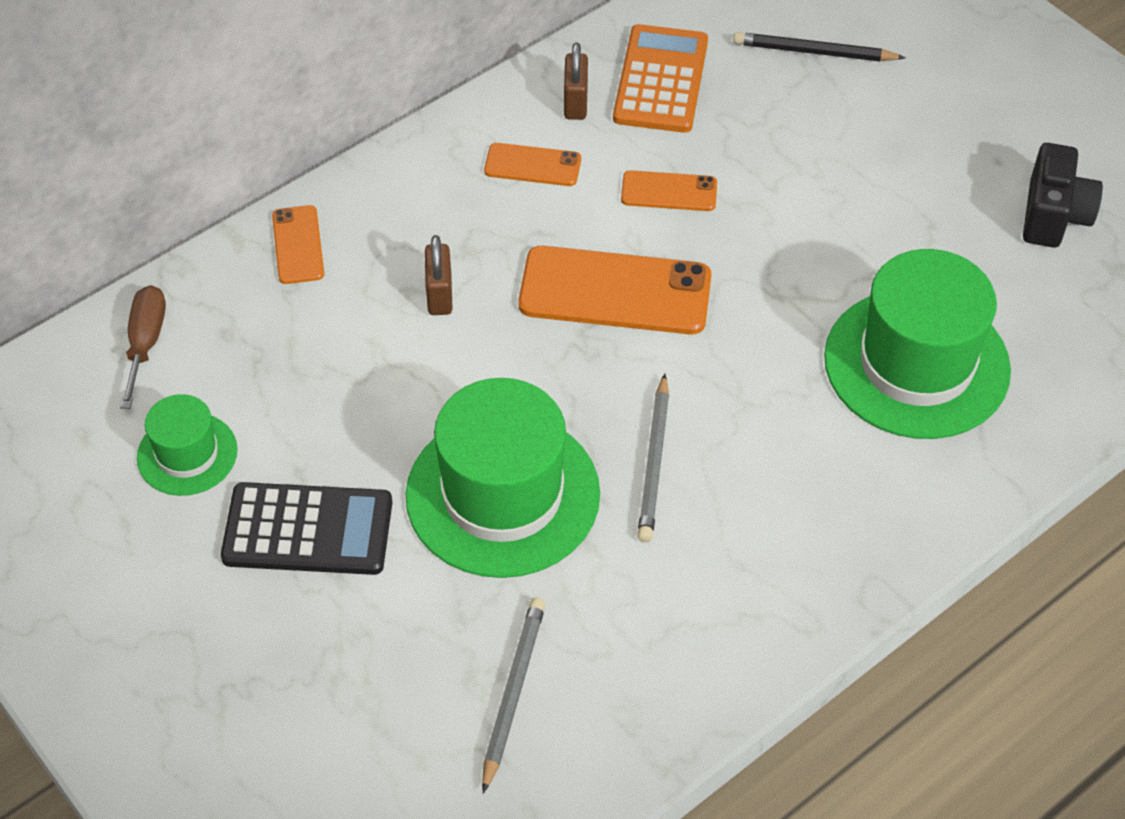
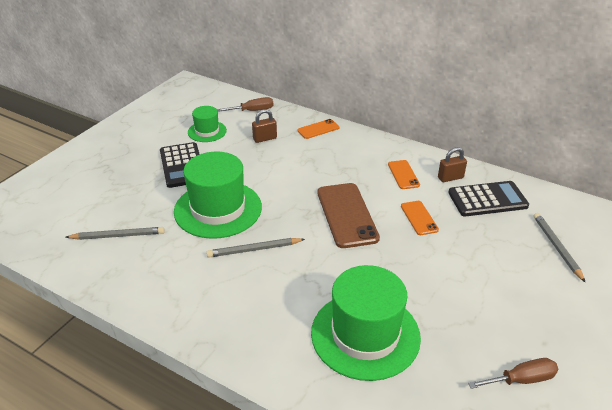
camera: 70 degrees right, 15 degrees down
(440, 295) = (314, 168): brown padlock -> brown padlock (265, 138)
(615, 291) = (347, 215): orange phone -> brown phone
(660, 80) = (487, 199): orange calculator -> black calculator
(814, 52) = (556, 247): black pencil -> grey pencil
(1053, 216) = (521, 379): black camera -> brown screwdriver

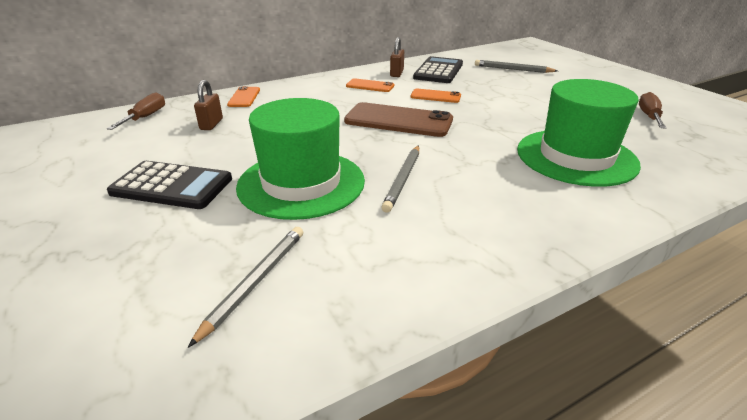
camera: 60 degrees left, 5 degrees down
(207, 131) = (130, 152): green hat -> none

